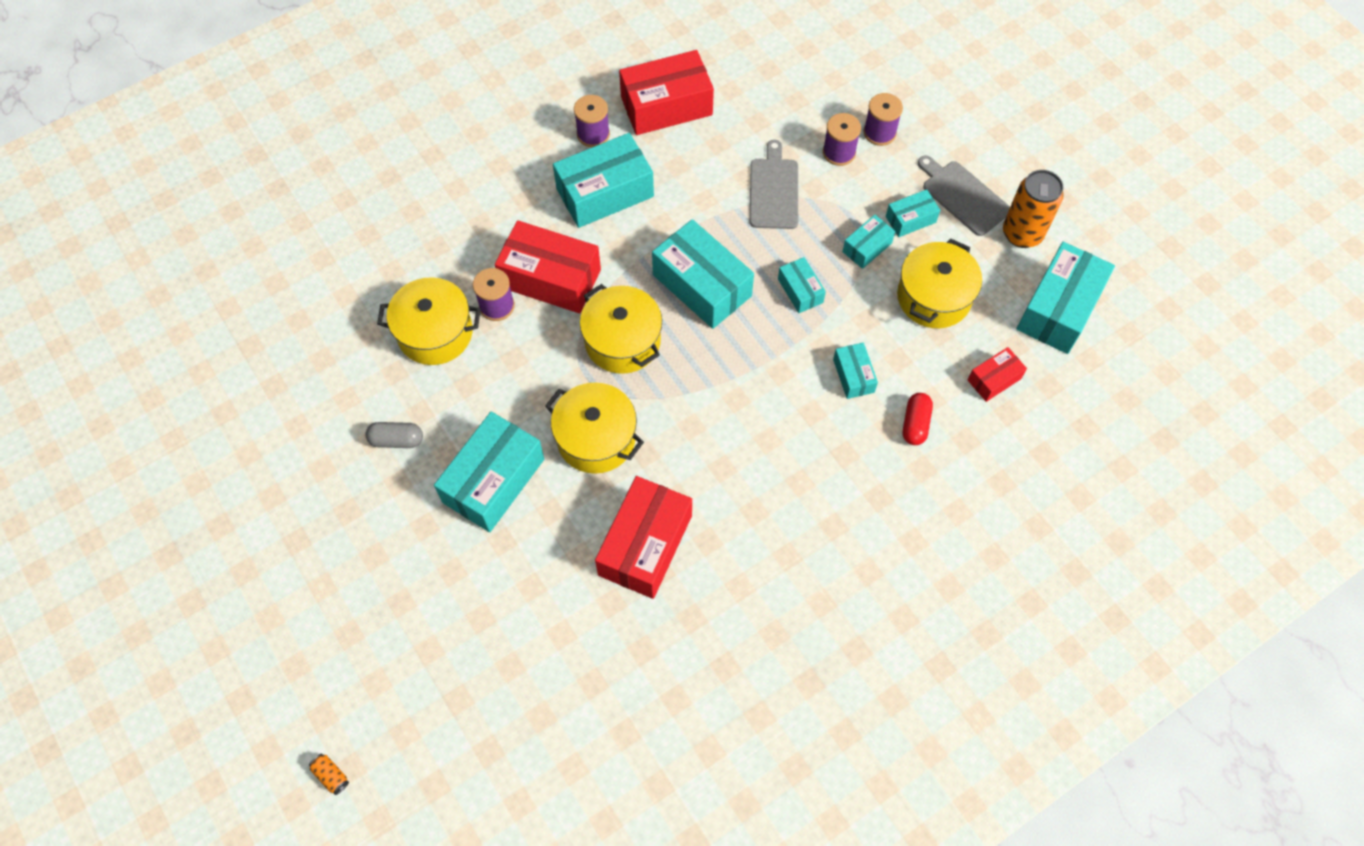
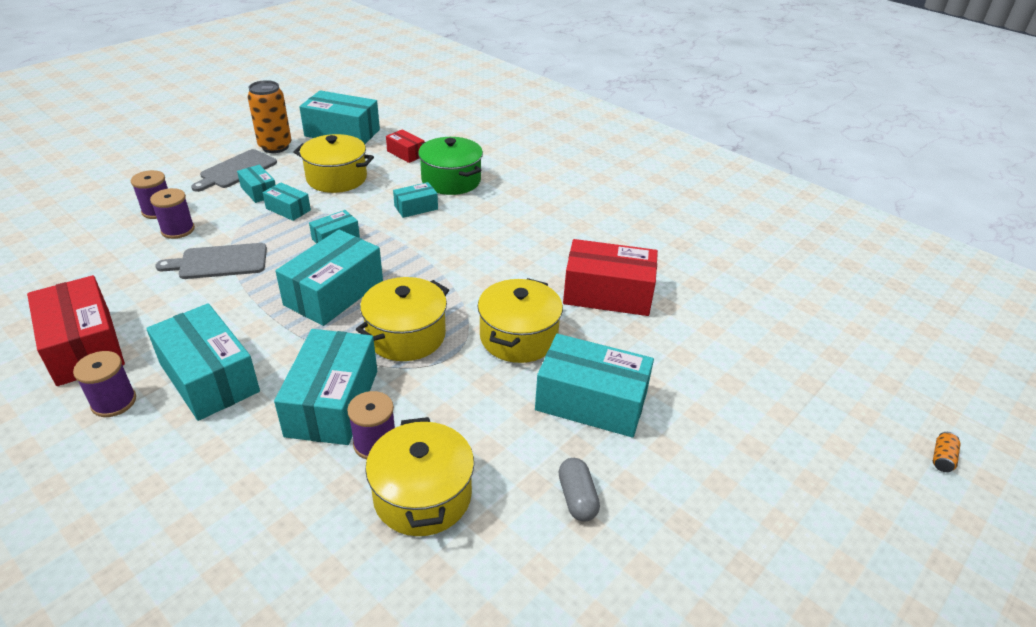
camera: 105 degrees left, 25 degrees down
(550, 278) = (332, 403): red box -> turquoise box
(915, 424) = (451, 180): red capsule -> green pot

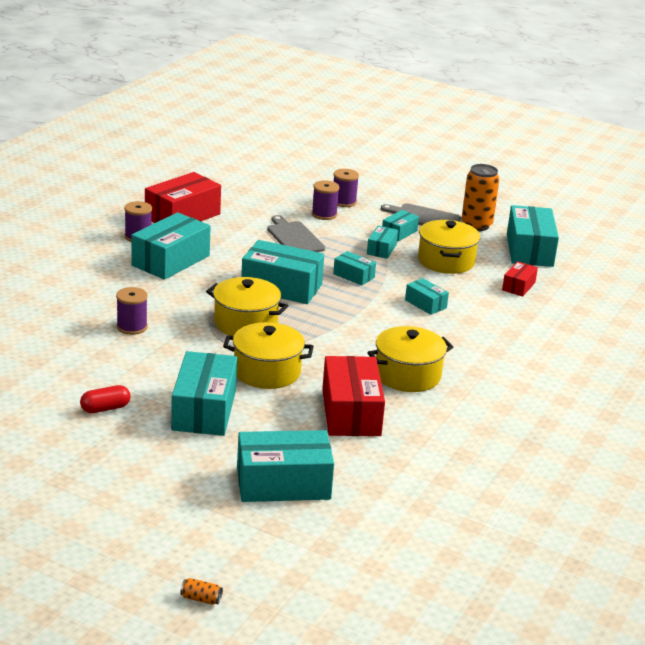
camera: 75 degrees right, 10 degrees down
(332, 403) = (163, 306): turquoise box -> turquoise box (283, 483)
(422, 496) = (92, 350): yellow pot -> yellow pot (407, 375)
(451, 180) = (487, 315): green pot -> none
(577, 498) = (105, 408): grey capsule -> red capsule

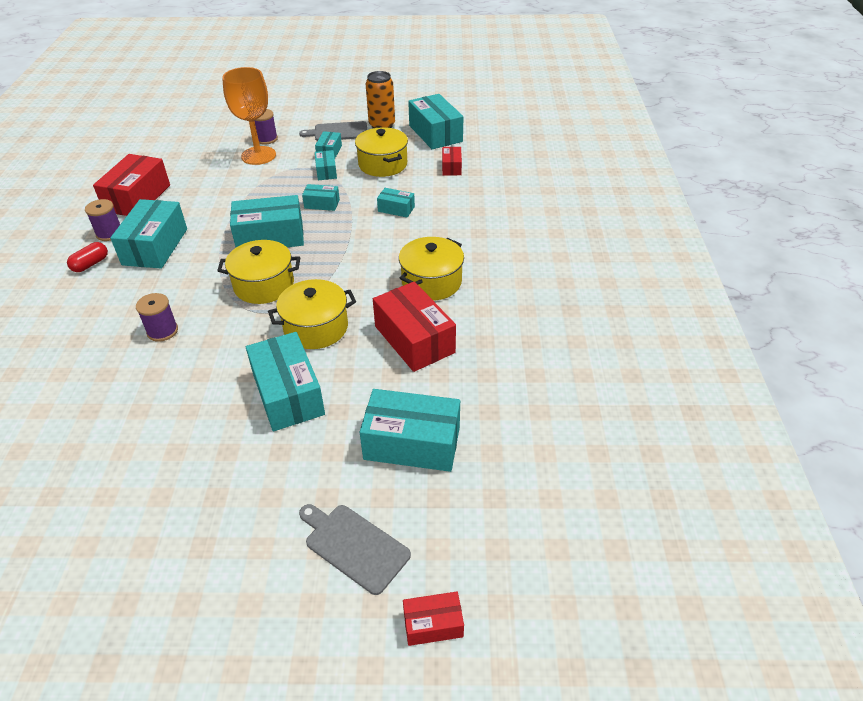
camera: 25 degrees left, 15 degrees up
(105, 408) = (193, 435): red capsule -> red capsule (90, 264)
(201, 599) = (433, 624): orange can -> red box
(283, 483) = (412, 443): turquoise box -> turquoise box turned 45 degrees clockwise
(294, 237) = (248, 185): grey cutting board -> grey cutting board (354, 546)
(324, 214) = (258, 155): purple spool -> orange goblet

